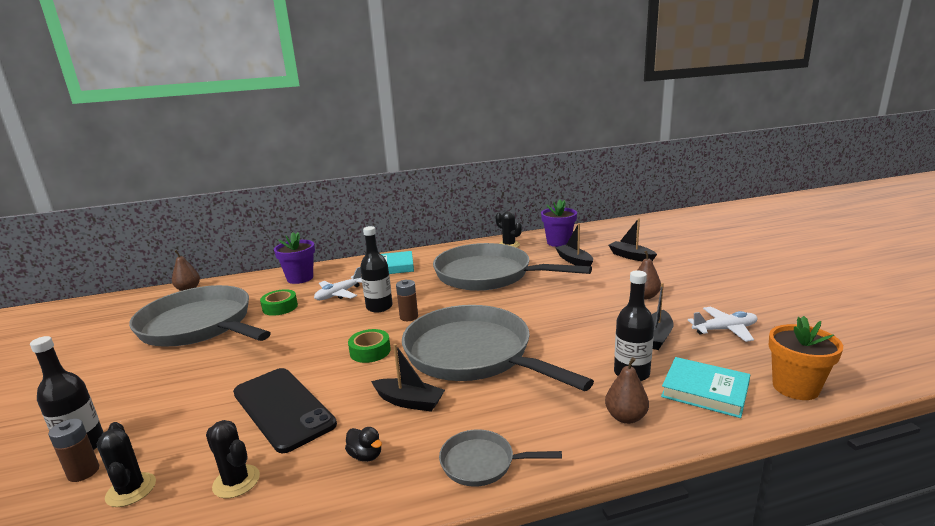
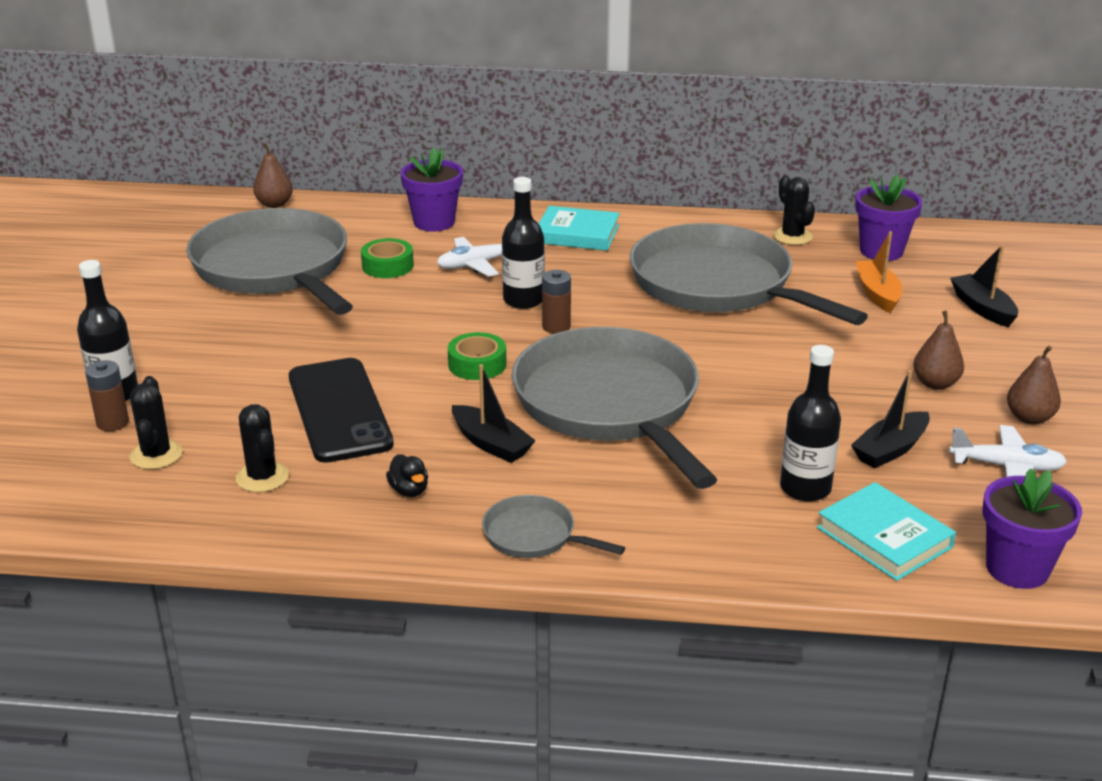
camera: 20 degrees right, 10 degrees up
(574, 261) = (877, 294): black boat -> orange boat
(625, 417) = (747, 537): brown pear -> brown pear (1029, 418)
(795, 387) = (1017, 569): orange flower pot -> purple flower pot

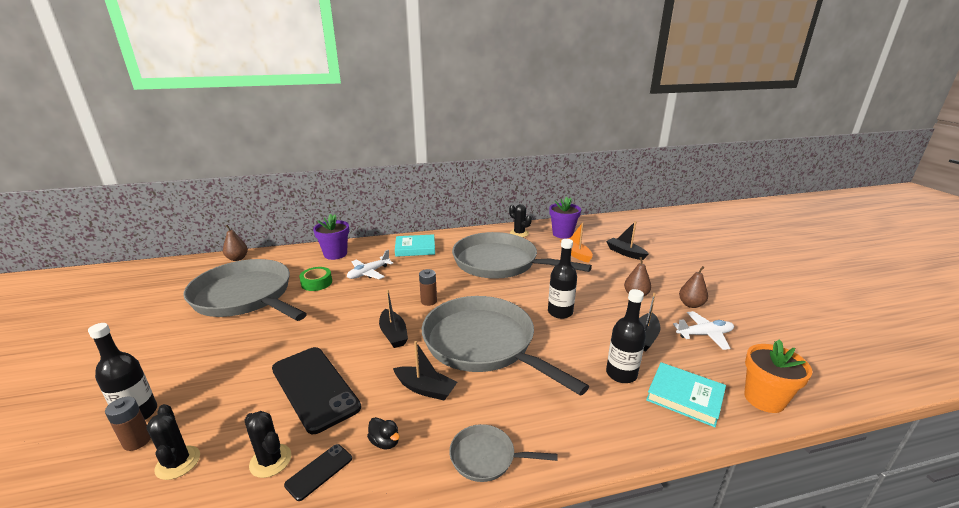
camera: 20 degrees left, 5 degrees down
(317, 501) = (319, 471): none -> black phone
(477, 364) = (393, 334): green tape -> black boat
(523, 300) = (403, 289): black bottle -> black bottle (560, 312)
(1017, 569) = (764, 399): purple flower pot -> orange flower pot

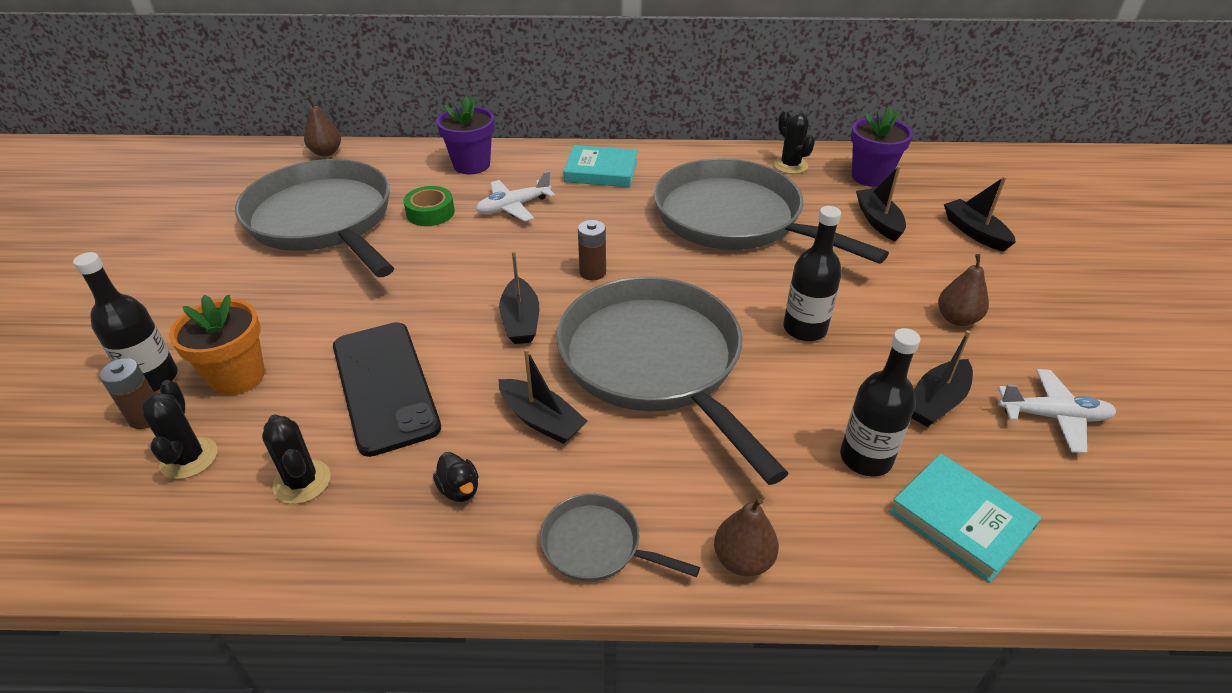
camera: 15 degrees right, 15 degrees up
(319, 471) = (360, 512): black phone -> none
(575, 254) = (878, 221): orange boat -> black boat
(691, 304) = (1055, 355): brown pear -> brown pear (743, 560)
(764, 399) = (1107, 555): orange flower pot -> orange flower pot (237, 377)

